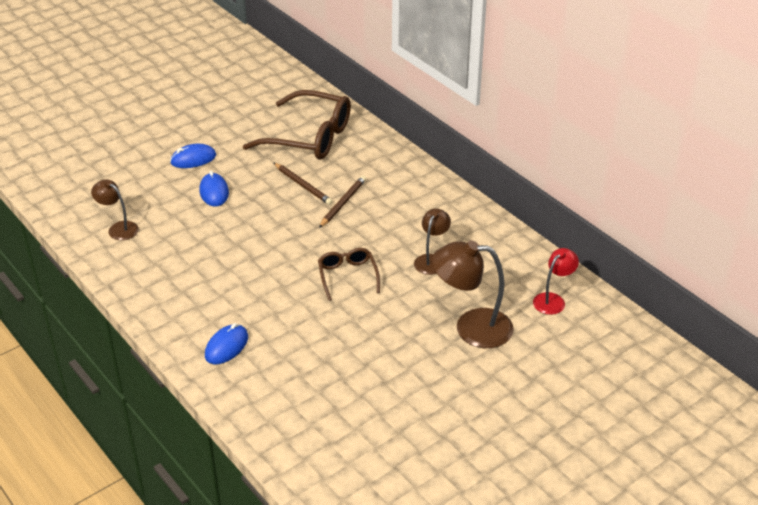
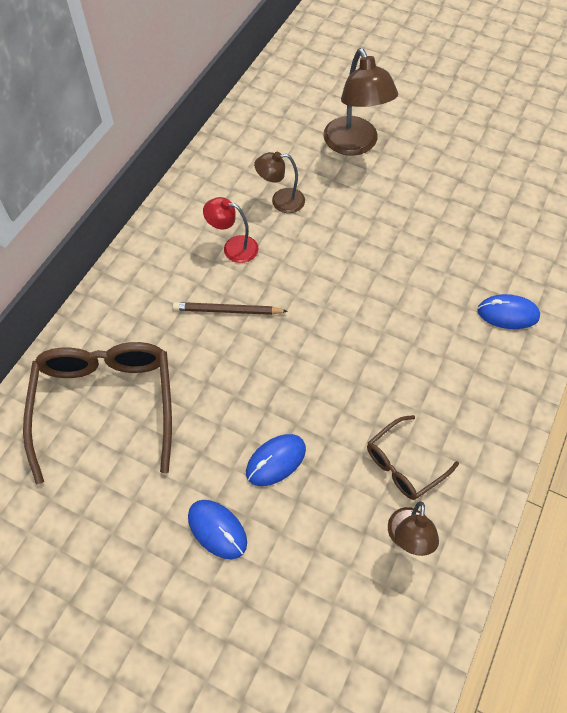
camera: 115 degrees left, 20 degrees up
(302, 185) = (213, 366): brown pencil -> none
(347, 276) = (345, 257): brown glasses -> brown glasses (404, 464)
(553, 300) = (284, 104): red lamp -> red lamp (233, 247)

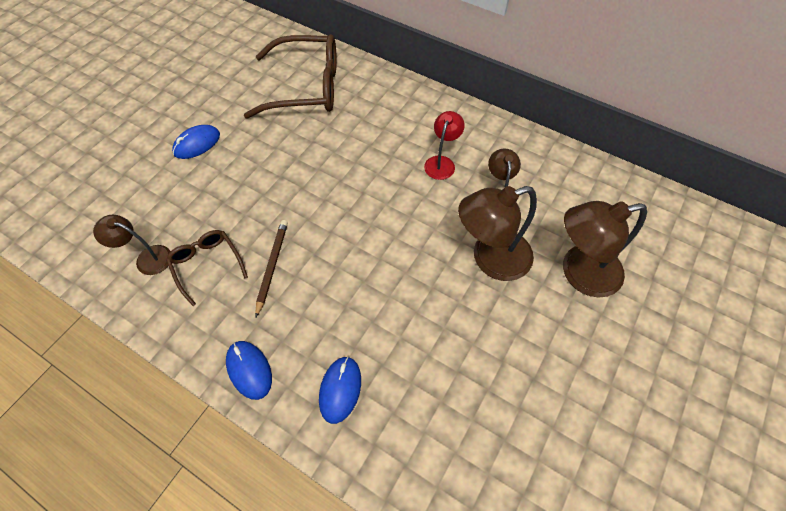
camera: 95 degrees right, 0 degrees up
(228, 310) = (376, 156): brown pencil -> brown pencil (272, 266)
(276, 461) = (236, 179): blue mouse -> blue mouse (249, 370)
(351, 206) = (490, 259): none -> brown lamp

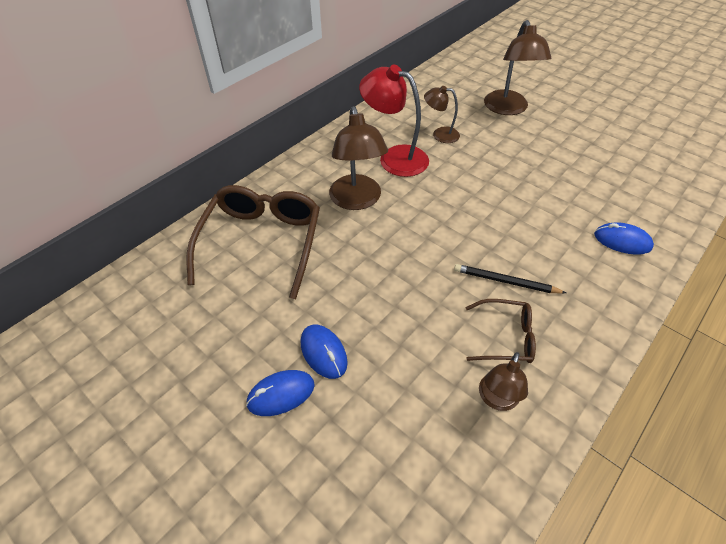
camera: 80 degrees left, 10 degrees down
(207, 265) = (505, 337): brown glasses -> brown glasses turned 150 degrees counterclockwise
(249, 370) = (617, 301): blue mouse -> blue mouse (281, 394)
(272, 266) = (506, 281): brown pencil -> black pencil
(441, 162) = (394, 157): red lamp -> red lamp, size x1.73
(490, 259) = (496, 146): brown lamp -> brown lamp (357, 200)

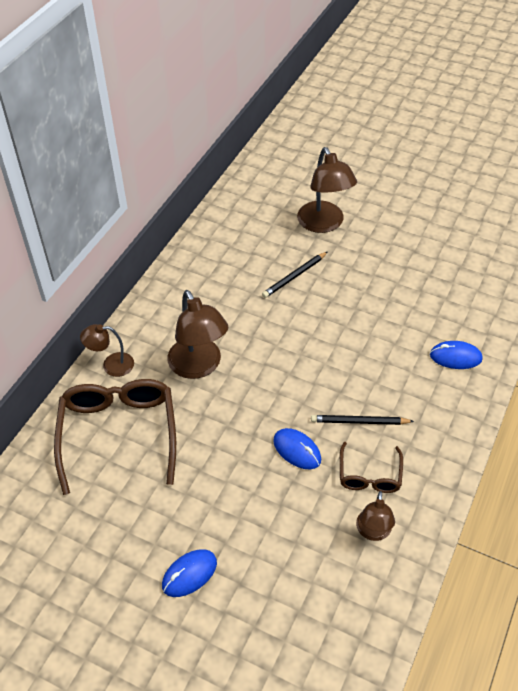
camera: 15 degrees left, 0 degrees up
(323, 352) = (215, 528): blue mouse -> blue mouse (297, 450)
(394, 157) = (222, 308): red lamp -> none
(440, 134) = (261, 270): brown lamp -> brown lamp (111, 365)
(469, 144) = (294, 276): none -> black pencil
(505, 337) = (369, 475): brown glasses -> brown glasses turned 105 degrees clockwise

